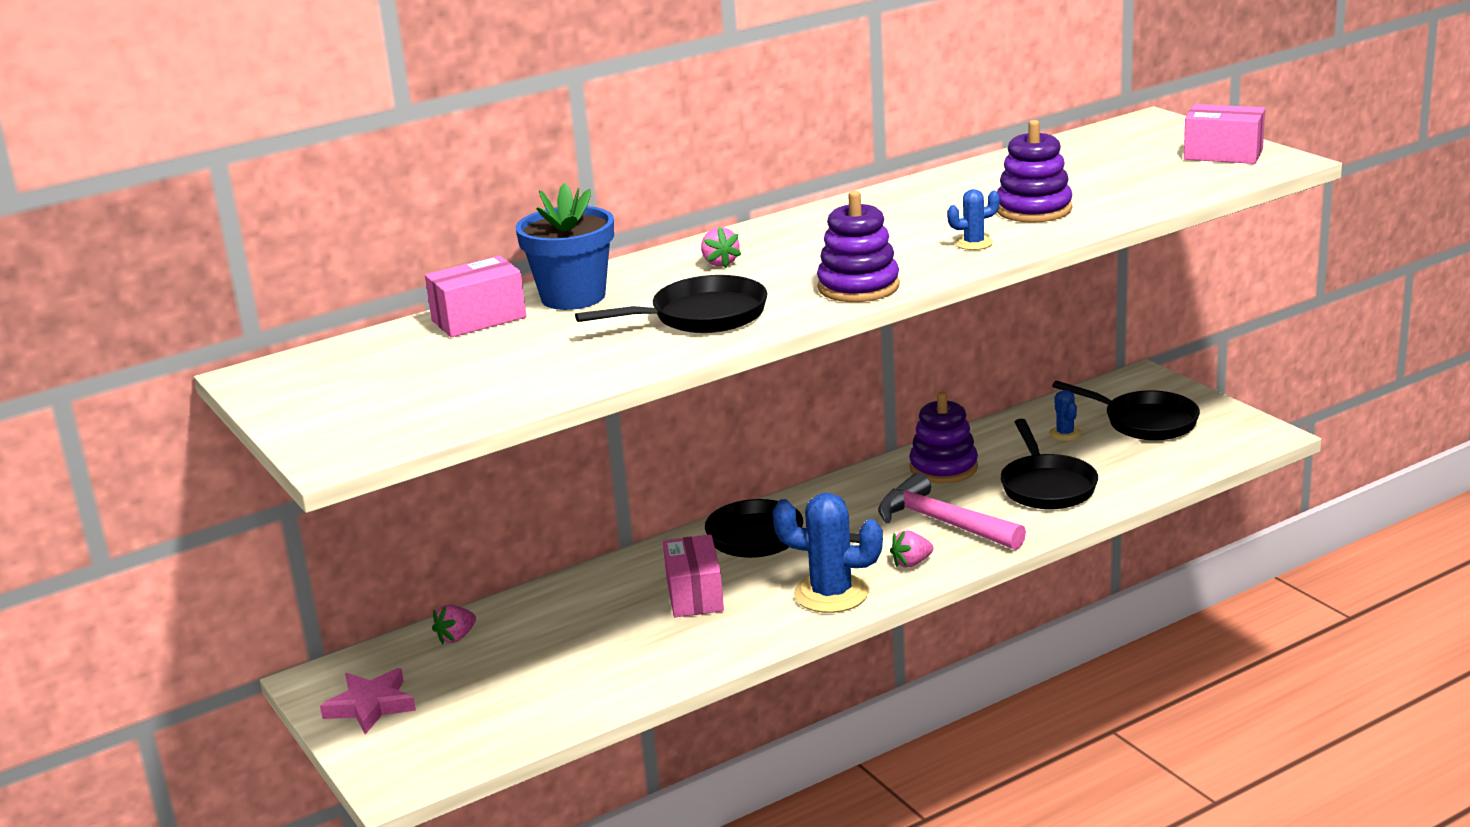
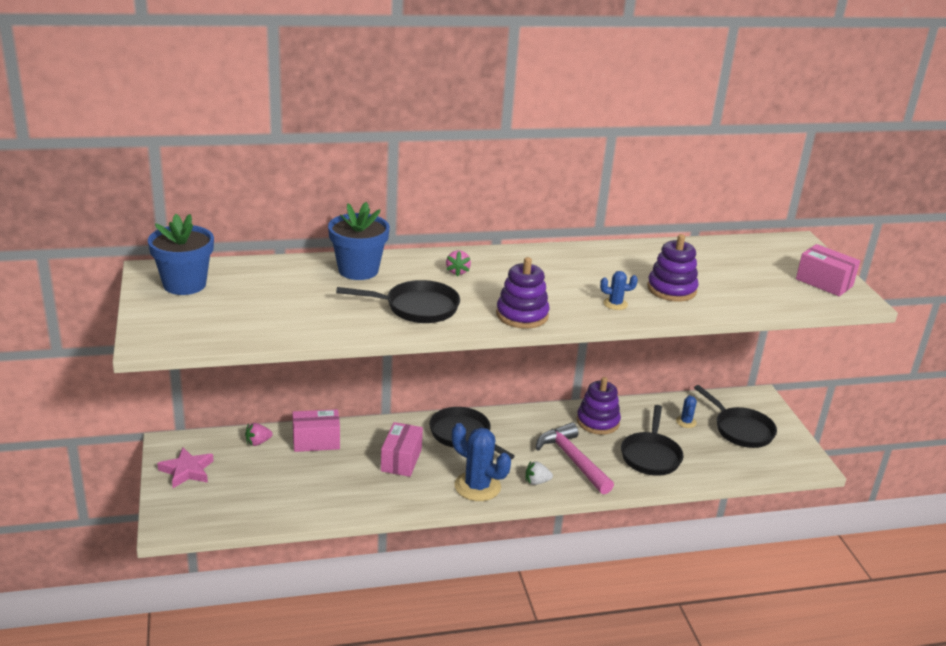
camera: 15 degrees right, 5 degrees up
(323, 378) = (184, 284): none -> blue flower pot
(479, 319) = (296, 269): pink box -> pink box (316, 441)
(911, 563) = (536, 482): pink strawberry -> white strawberry

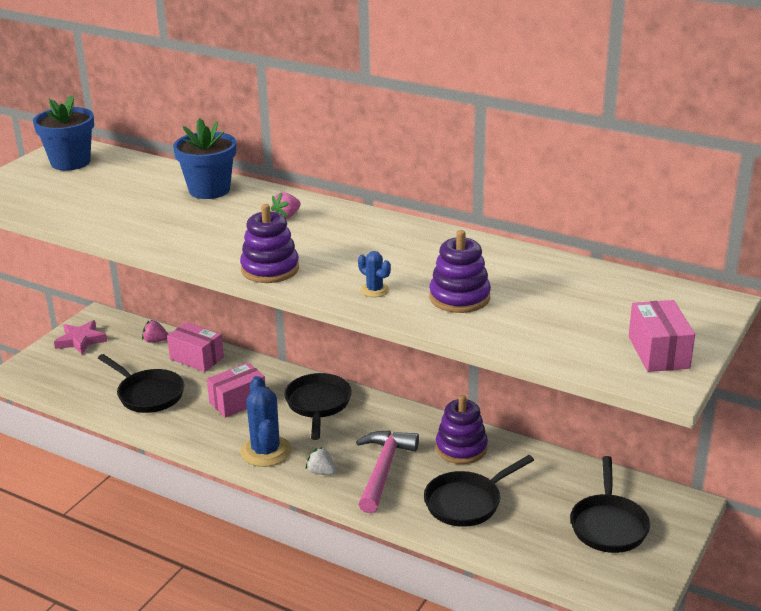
camera: 45 degrees right, 0 degrees up
(416, 308) = (196, 233): black pan -> black pan (148, 394)
(686, 422) = (556, 489): blue cactus -> none

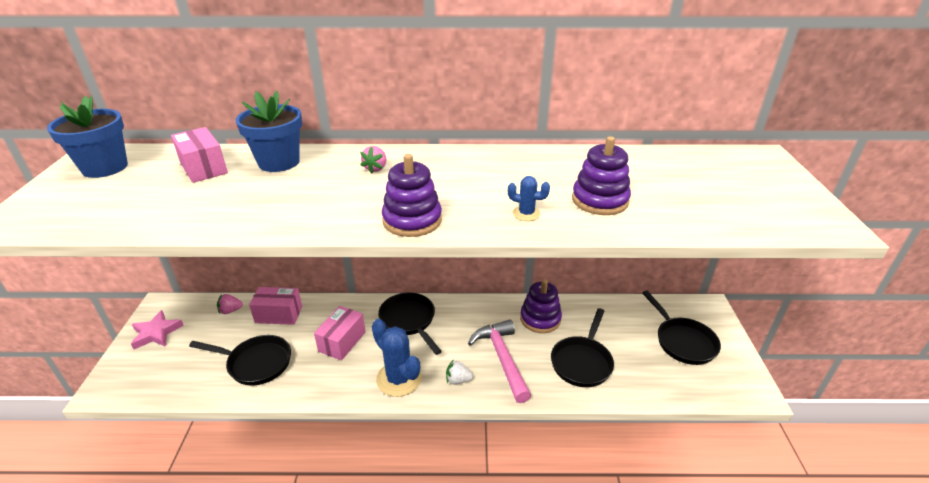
camera: 30 degrees left, 5 degrees up
(658, 352) = (790, 202): pink box -> pink box (203, 168)

